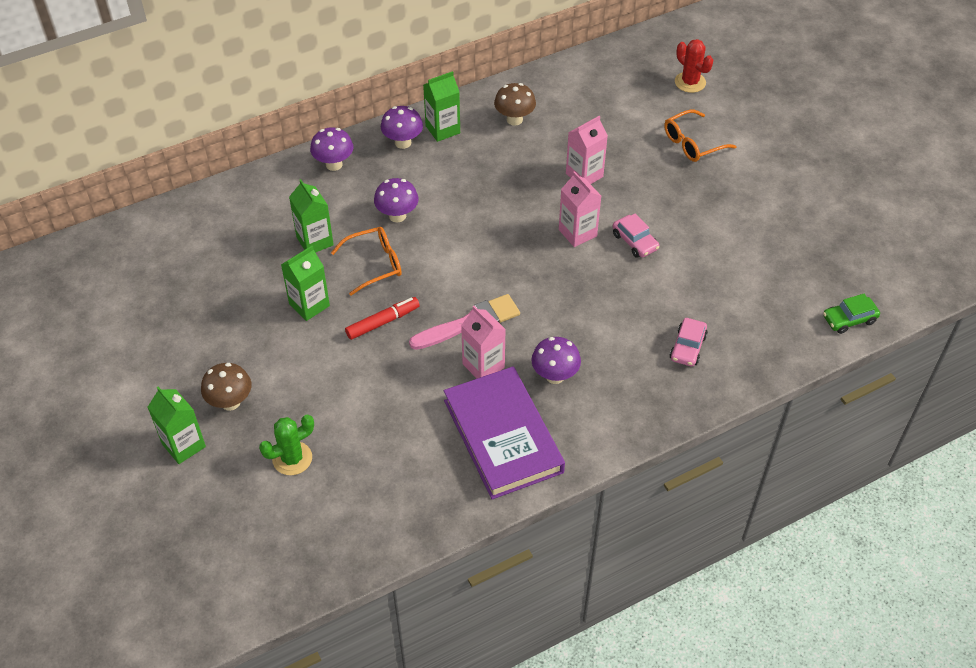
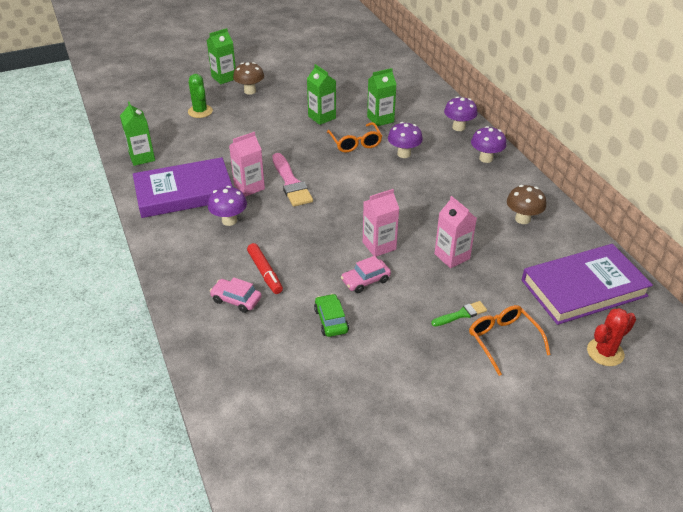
camera: 95 degrees right, 10 degrees down
(383, 322) = (300, 145): red marker -> red marker (265, 273)
(442, 129) = (504, 179): green carton -> green carton (142, 157)
(612, 86) = (583, 288): none -> purple book
(666, 170) = (461, 314): none -> green brush
(849, 319) = (239, 431): green car -> green car (331, 320)

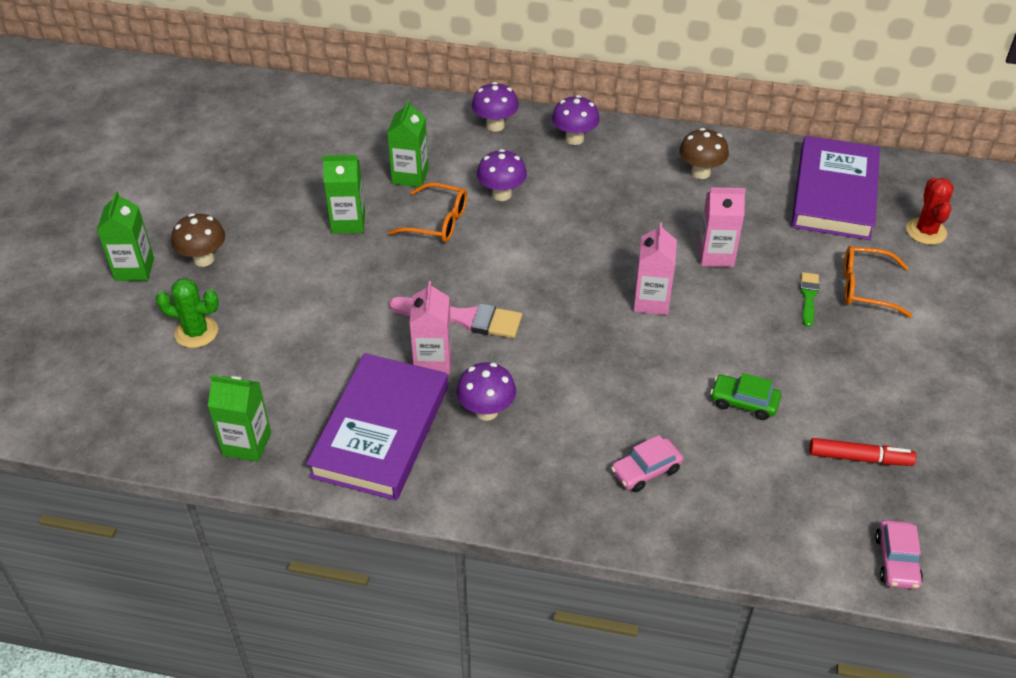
camera: 55 degrees left, 5 degrees up
(265, 273) = (617, 422): red marker -> red marker (859, 458)
(365, 280) = (701, 342): pink car -> pink car (896, 561)

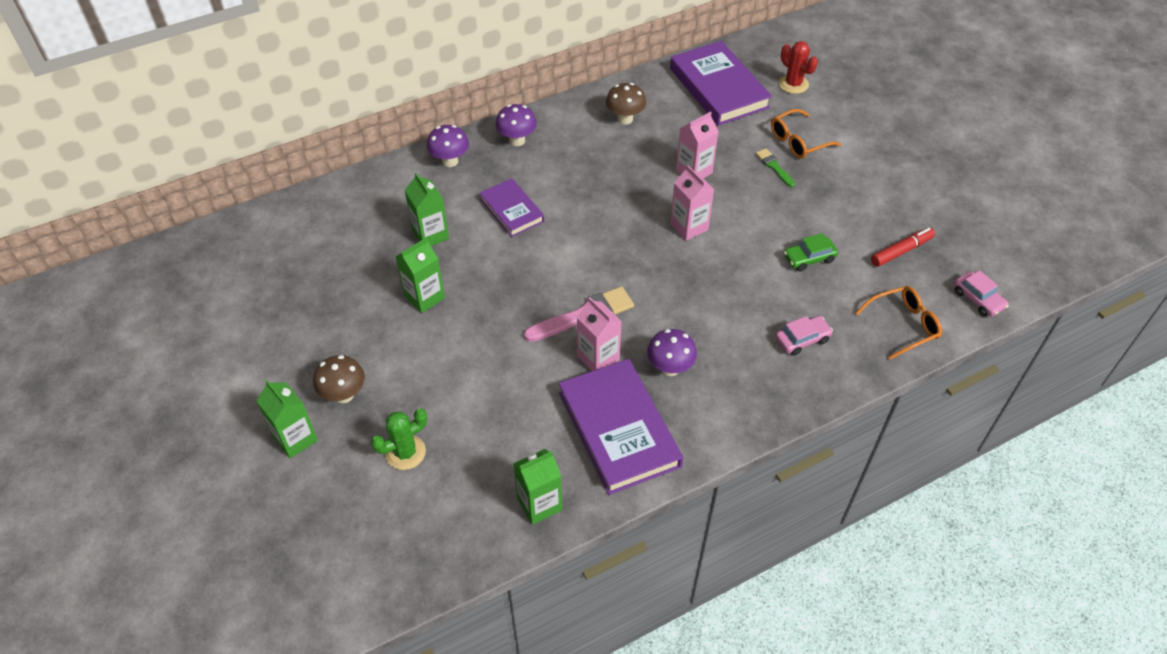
camera: 40 degrees left, 5 degrees up
(437, 222) = (489, 257): orange glasses -> orange glasses (903, 325)
(501, 194) = (512, 210): purple mushroom -> purple book
(646, 470) = (802, 339): pink car -> pink car turned 135 degrees counterclockwise

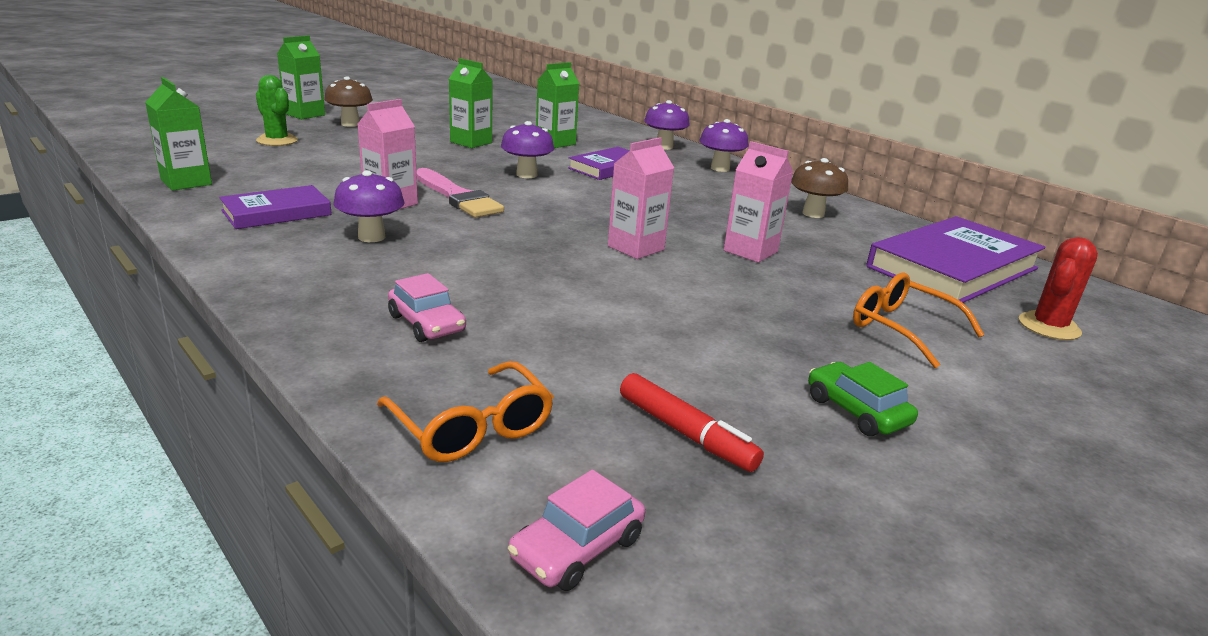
camera: 75 degrees right, 25 degrees down
(528, 266) = (526, 175): none -> purple mushroom
(619, 429) = (277, 213): purple book -> purple book, size x0.58
(774, 166) = (816, 307): green brush -> none
(809, 258) = (615, 333): green car -> green car (856, 411)

